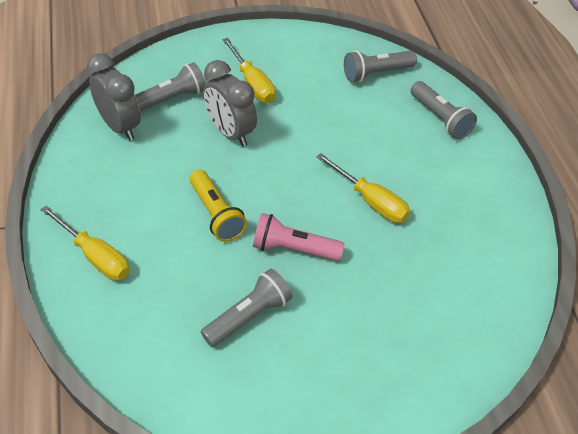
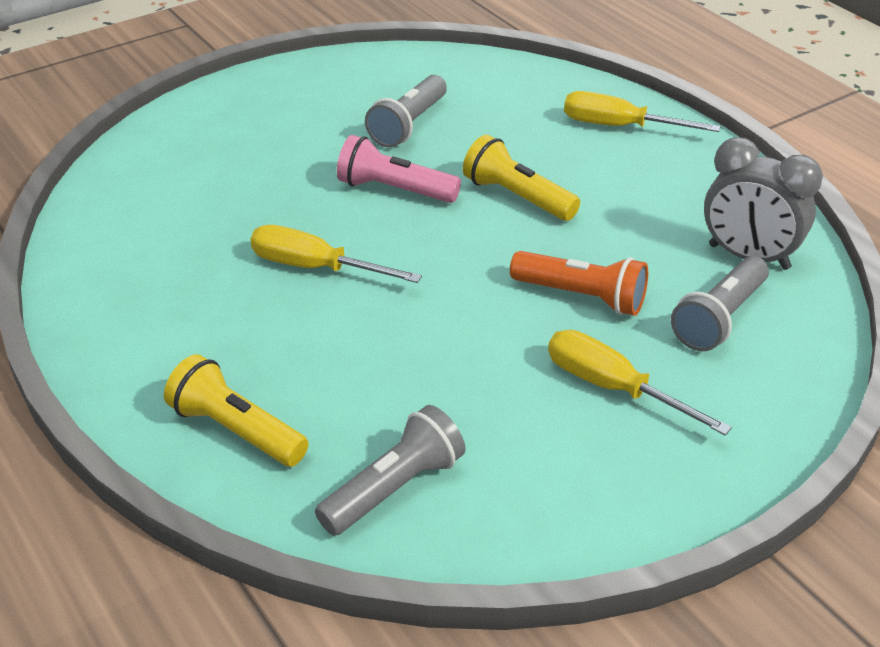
camera: 160 degrees right, 10 degrees down
(230, 133) = (582, 296): grey clock -> orange flashlight
(293, 249) = (394, 190): pink flashlight -> pink flashlight turned 150 degrees counterclockwise
(440, 118) = (236, 430): grey flashlight -> yellow flashlight

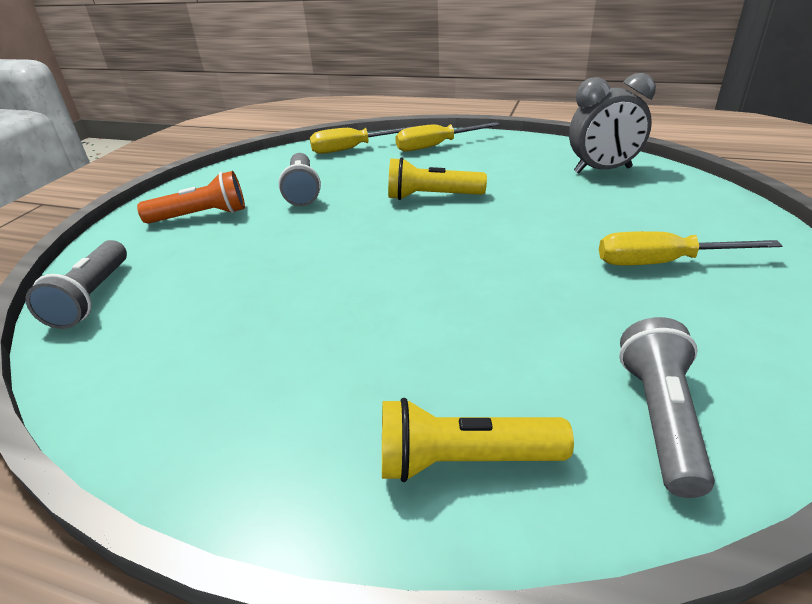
camera: 35 degrees left, 5 degrees down
(315, 268) = (352, 295): yellow screwdriver -> yellow screwdriver (352, 149)
(394, 190) = (344, 226): pink flashlight -> none
(582, 296) = (556, 226): orange flashlight -> orange flashlight (201, 216)
(719, 319) = (644, 201): grey flashlight -> grey flashlight (92, 297)

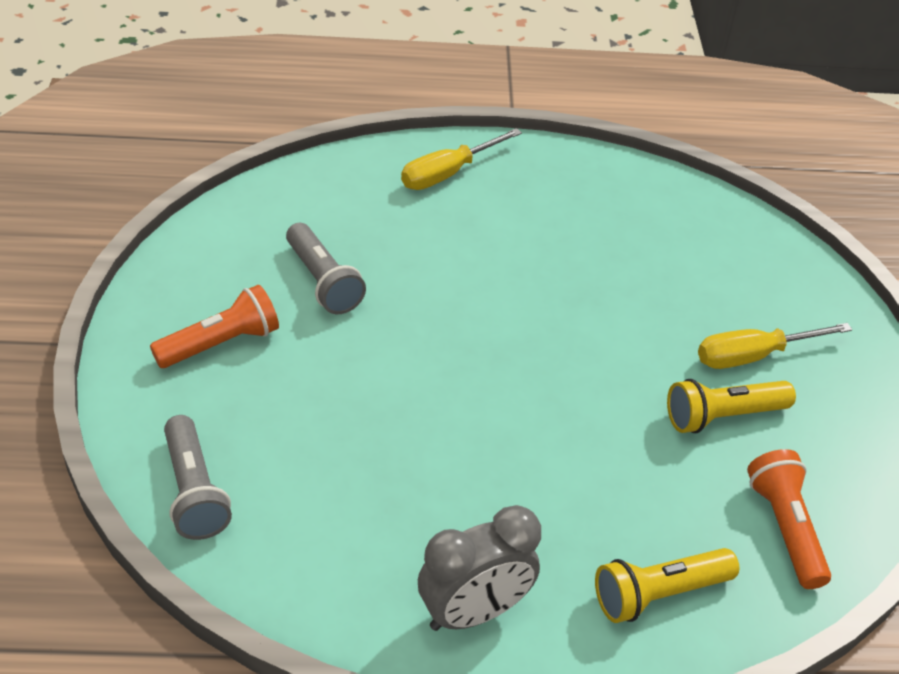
camera: 25 degrees left, 10 degrees up
(352, 149) = (337, 187): yellow screwdriver -> none
(432, 197) = (490, 278): yellow flashlight -> yellow flashlight (722, 416)
(602, 170) = (663, 211): grey clock -> grey clock (473, 612)
(660, 418) = (784, 528): grey flashlight -> orange flashlight

